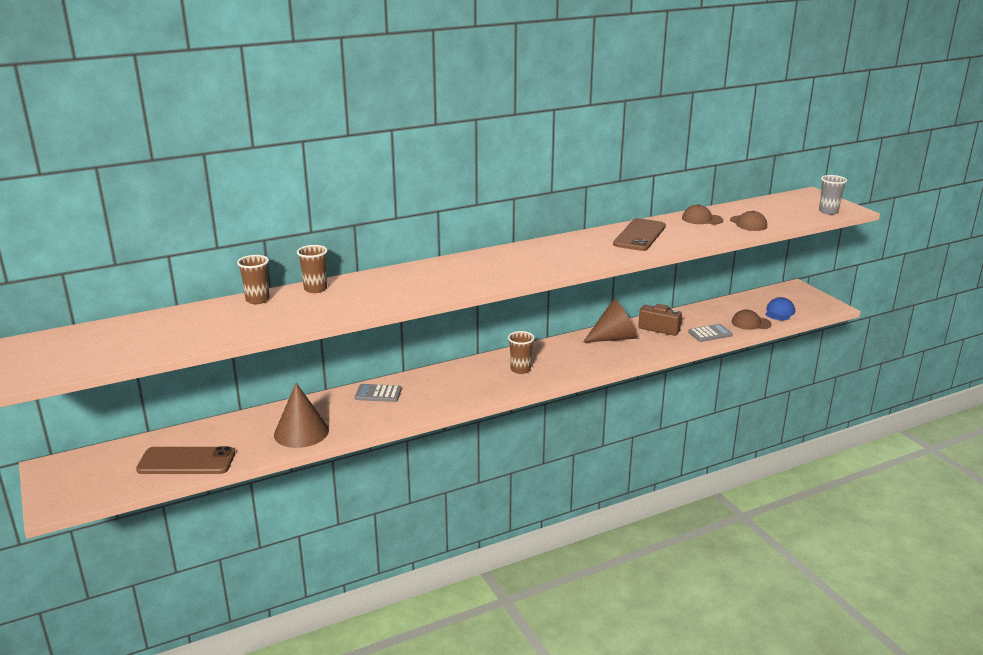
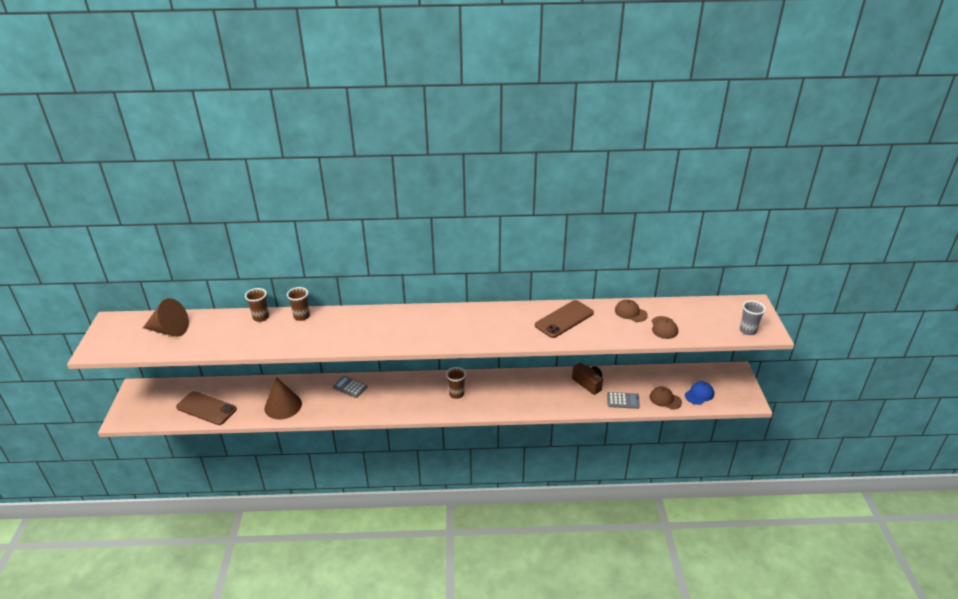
camera: 25 degrees right, 10 degrees up
(614, 338) = (546, 383): brown cone -> brown cone (169, 330)

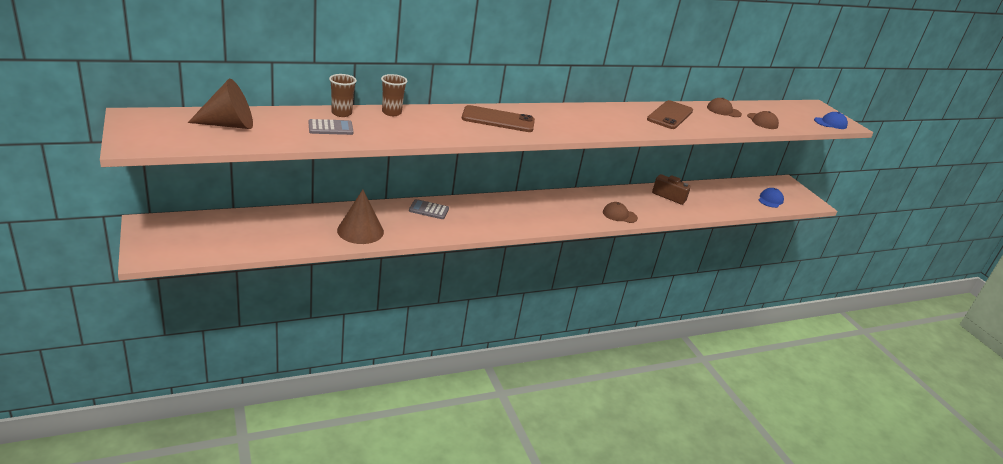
camera: 25 degrees left, 5 degrees down
(206, 408) = (261, 239): brown phone -> brown phone (498, 120)
(456, 394) = (549, 210): brown cup -> none
(623, 400) = (710, 208): grey calculator -> grey calculator (330, 128)
(665, 399) = (745, 205): brown cap -> brown cap (619, 215)
(747, 330) = (830, 123): grey cup -> blue cap

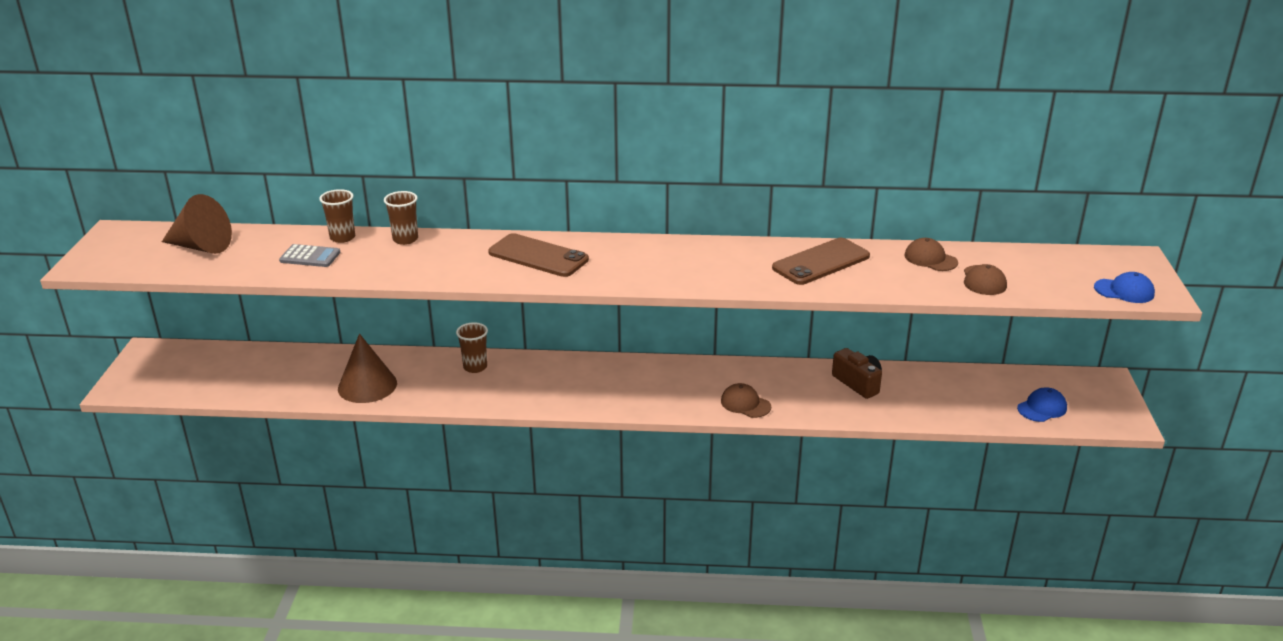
camera: 30 degrees right, 0 degrees up
(428, 210) = (475, 367): grey calculator -> brown cup

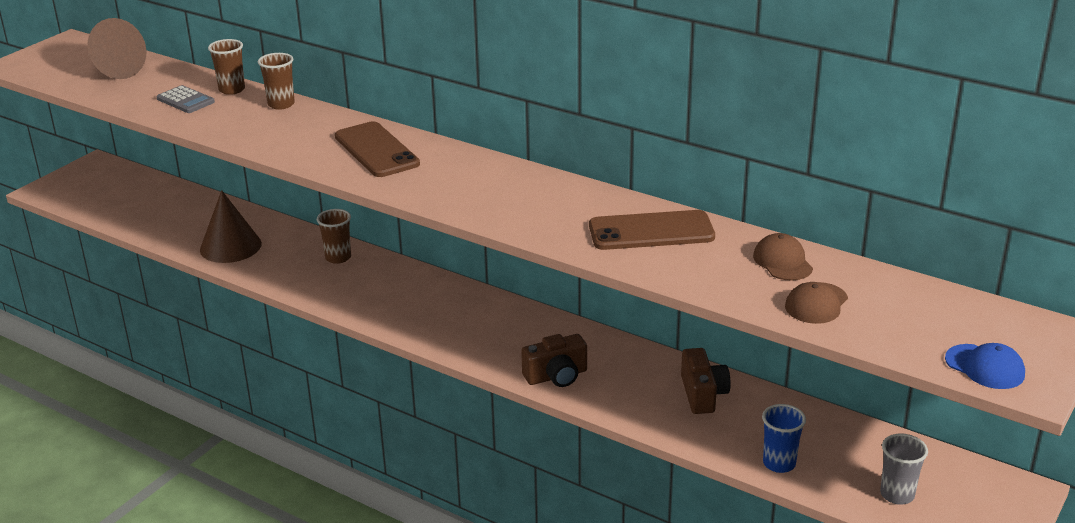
camera: 30 degrees right, 0 degrees up
(745, 404) = (556, 376): brown cap -> brown camera
(953, 413) = (779, 463): none -> blue cup
(1042, 408) = (897, 494): blue cap -> grey cup

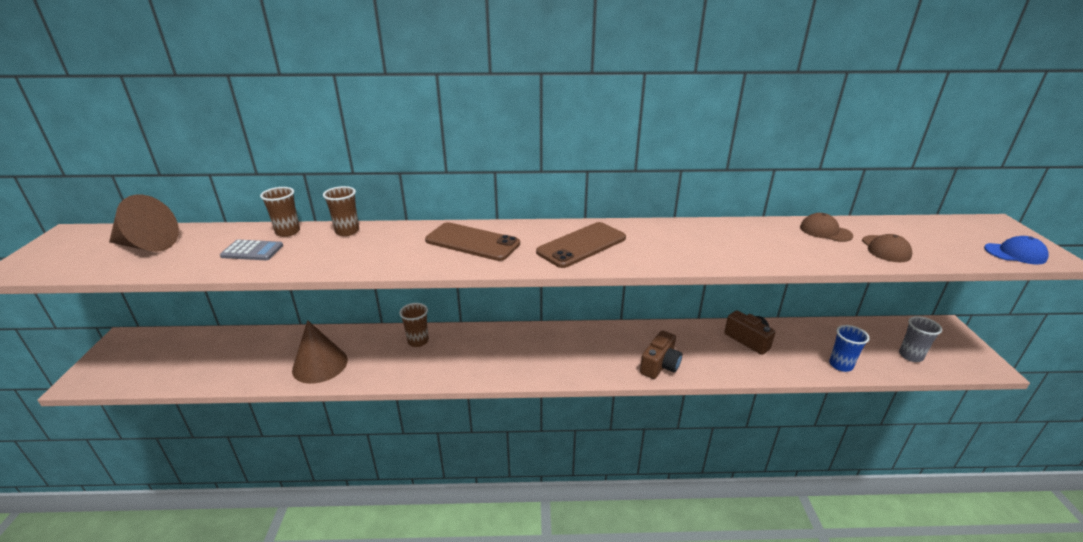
camera: 35 degrees left, 0 degrees up
(651, 231) = (732, 238): brown phone -> brown phone (582, 245)

